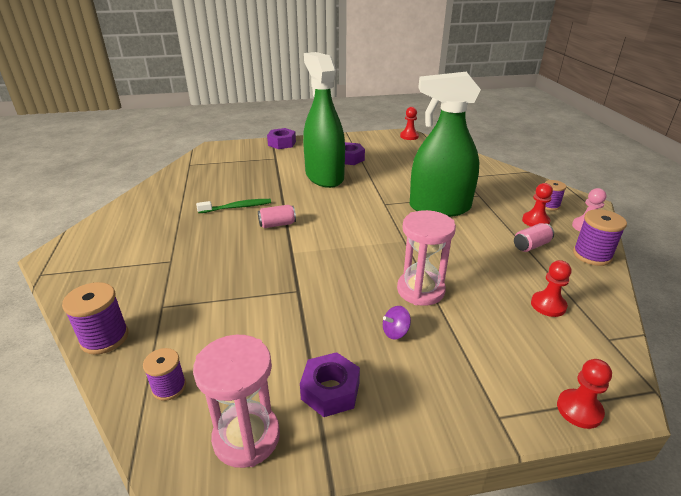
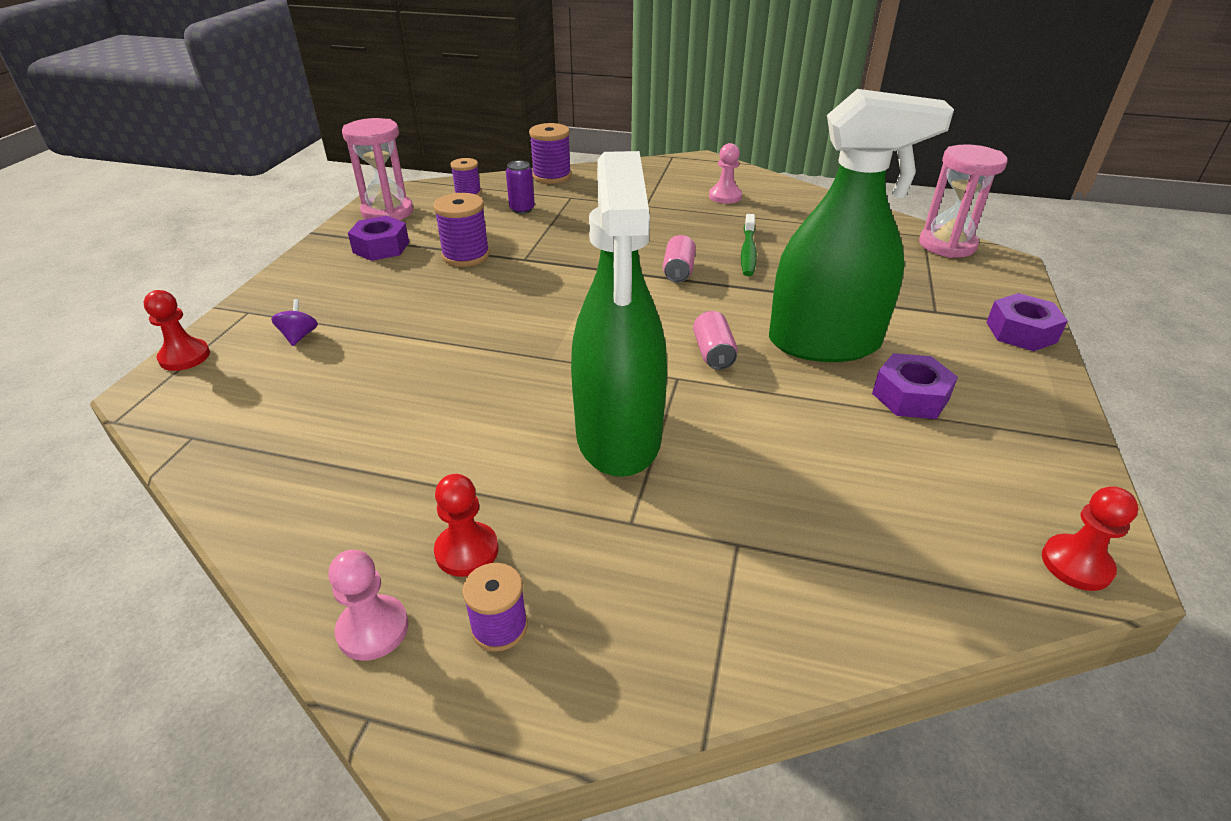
camera: 115 degrees right, 5 degrees up
(143, 230) = (725, 196): none -> pink pawn
(201, 327) = (522, 209): none -> purple can
(395, 332) = (399, 294): purple spinning top -> purple spinning top (299, 336)
(420, 290) = (438, 332): pink hourglass -> pink hourglass (947, 245)
(439, 208) = (618, 436): green spray bottle -> green spray bottle turned 150 degrees clockwise
(531, 245) = (410, 489): pink can -> pink can (713, 353)
(548, 305) = (294, 420): red pawn -> none
(592, 255) = (304, 556): purple spool -> purple spool (466, 256)

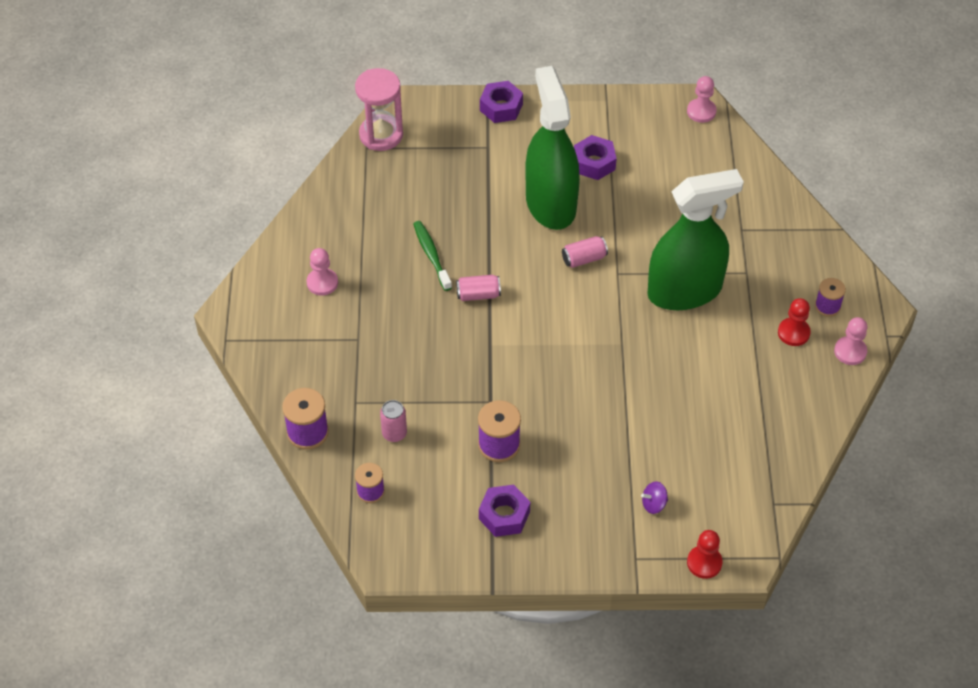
camera: 105 degrees left, 15 degrees up
(387, 212) = (433, 543): pink hourglass -> none
(522, 209) = (394, 433): purple can -> pink can
(748, 252) = (431, 255): green toothbrush -> green toothbrush turned 105 degrees counterclockwise
(1076, 564) = (701, 111): red pawn -> pink pawn

